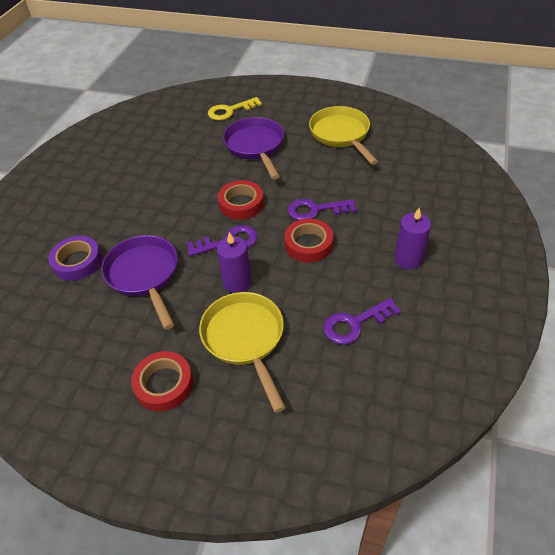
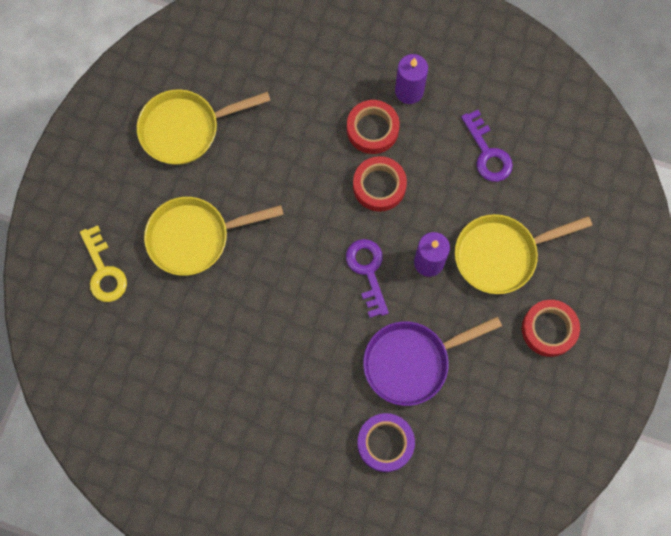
camera: 90 degrees left, 25 degrees up
(241, 204) = (305, 257): red tape -> red tape (372, 129)
(255, 146) = (194, 237): purple pan -> yellow pan
(316, 210) = (325, 173): purple key -> none

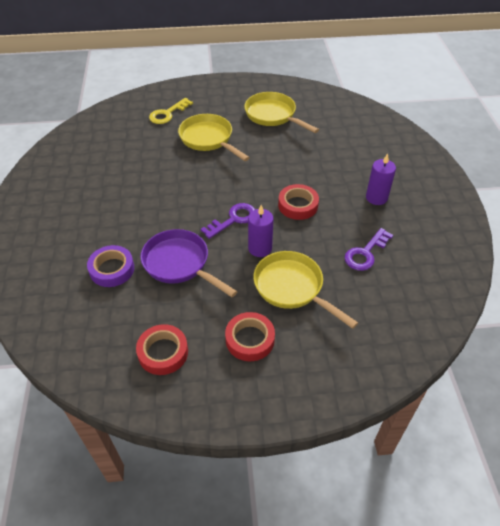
camera: 65 degrees right, 25 degrees down
(372, 129) = (335, 189): red tape -> red tape (163, 352)

